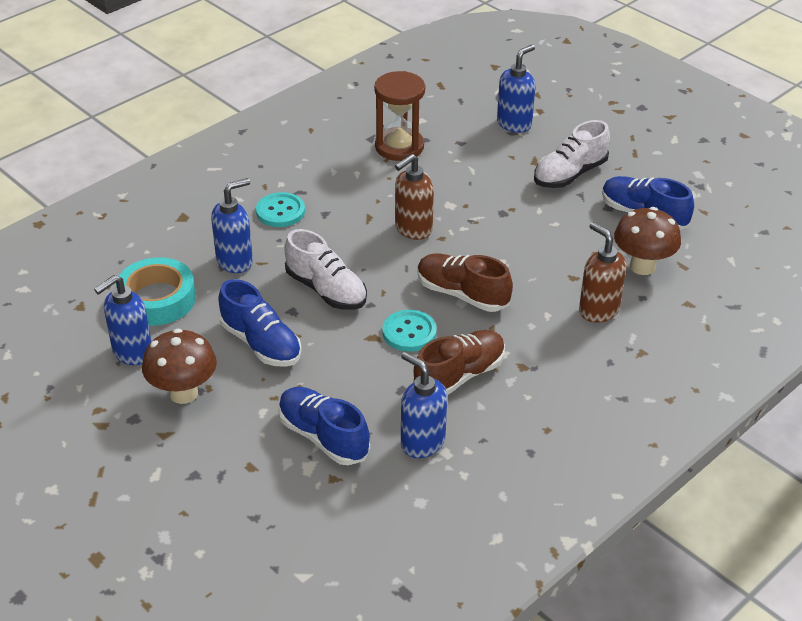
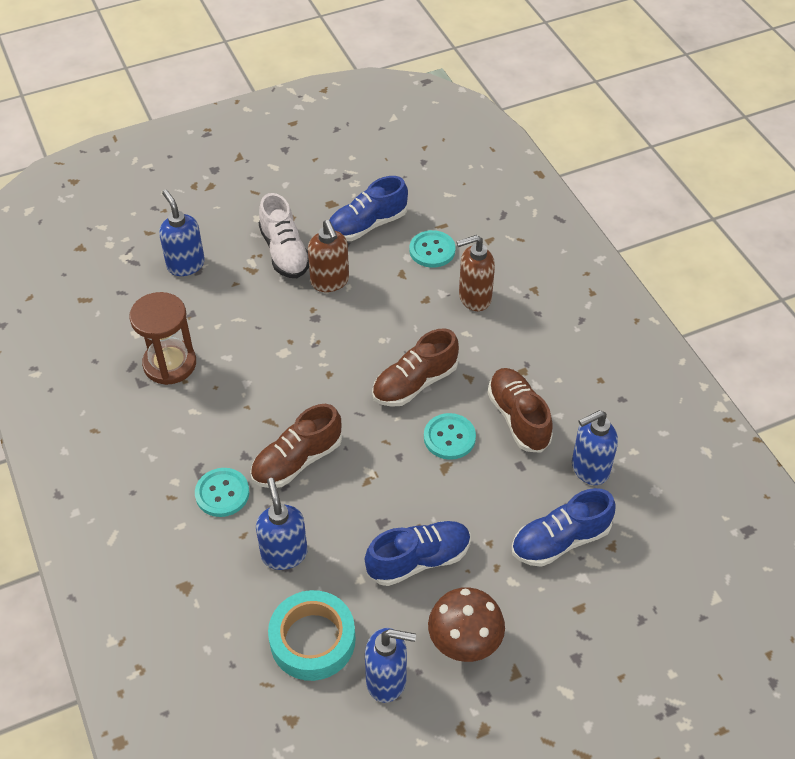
camera: 70 degrees left, 10 degrees up
(132, 352) = (387, 680): blue soap dispenser -> blue soap dispenser turned 60 degrees counterclockwise
(326, 290) = (364, 486): white shoe -> none
(334, 244) = (297, 461): none -> brown shoe
(413, 229) = (306, 392): brown soap dispenser -> brown soap dispenser (330, 282)
(642, 266) = (432, 250): brown mushroom -> turquoise button

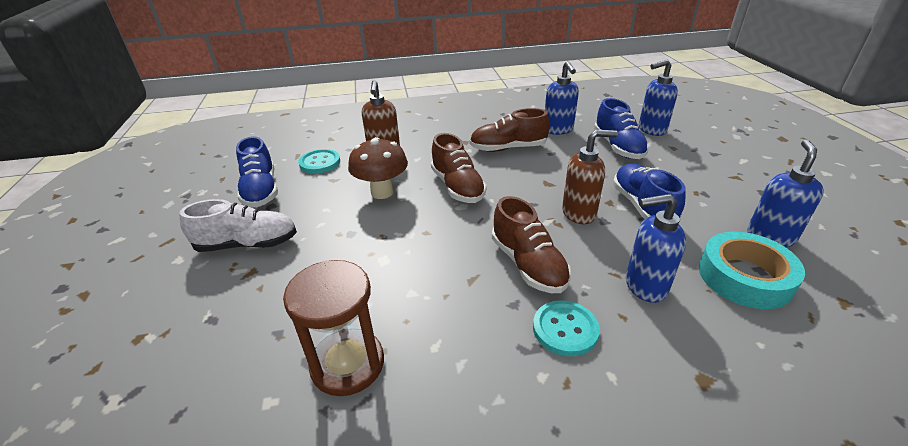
camera: 75 degrees left, 15 degrees down
(185, 265) = (191, 331): blue soap dispenser -> blue soap dispenser (651, 130)
(330, 282) = (311, 219): brown soap dispenser -> brown soap dispenser (579, 213)
(449, 437) = (519, 178): turquoise button -> none
(464, 644) = (718, 195): brown mushroom -> brown mushroom (382, 192)

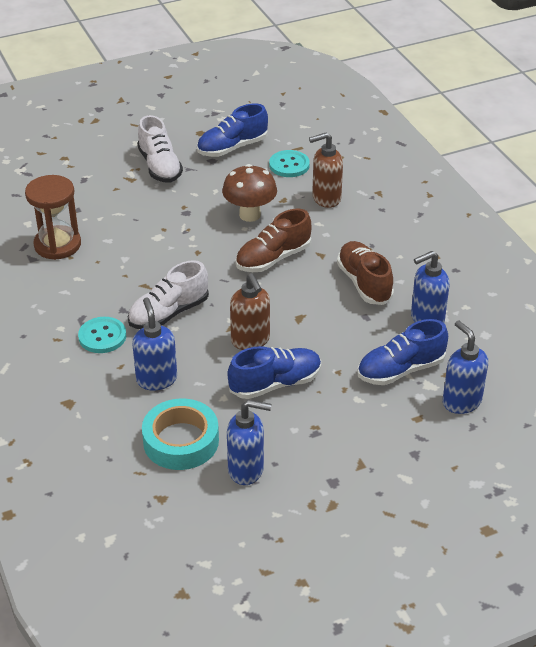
camera: 75 degrees right, 5 degrees up
(528, 264) = (169, 313): brown shoe -> white shoe

